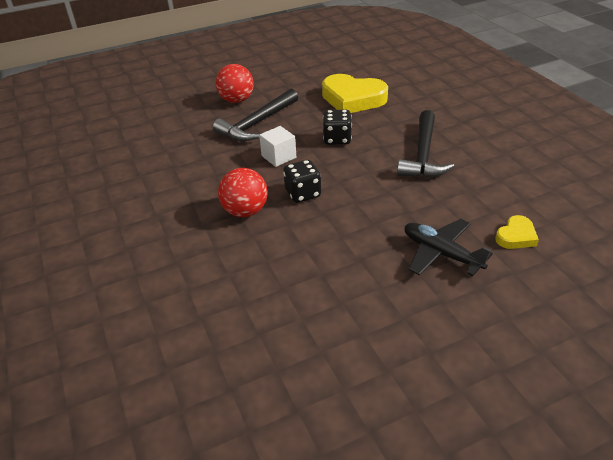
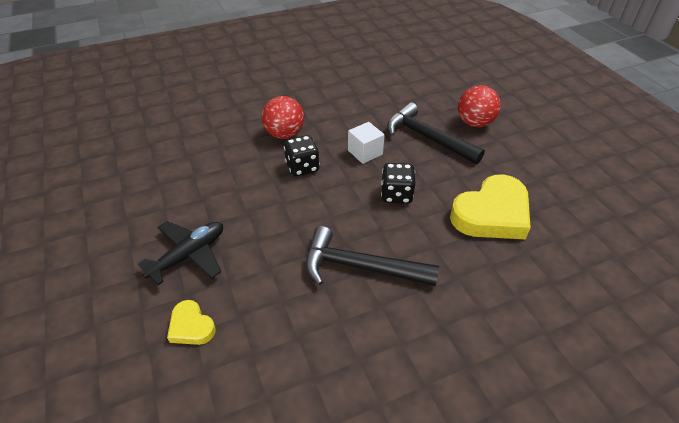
camera: 90 degrees right, 5 degrees up
(353, 99) = (491, 214): yellow heart -> yellow heart turned 150 degrees counterclockwise

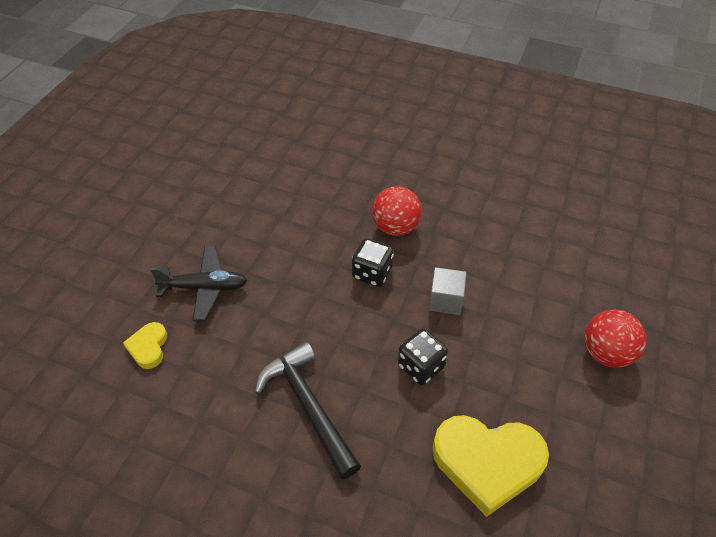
camera: 45 degrees right, 5 degrees up
(365, 152) = (445, 300): white cube -> grey cube
(427, 138) = (529, 331): black hammer -> none

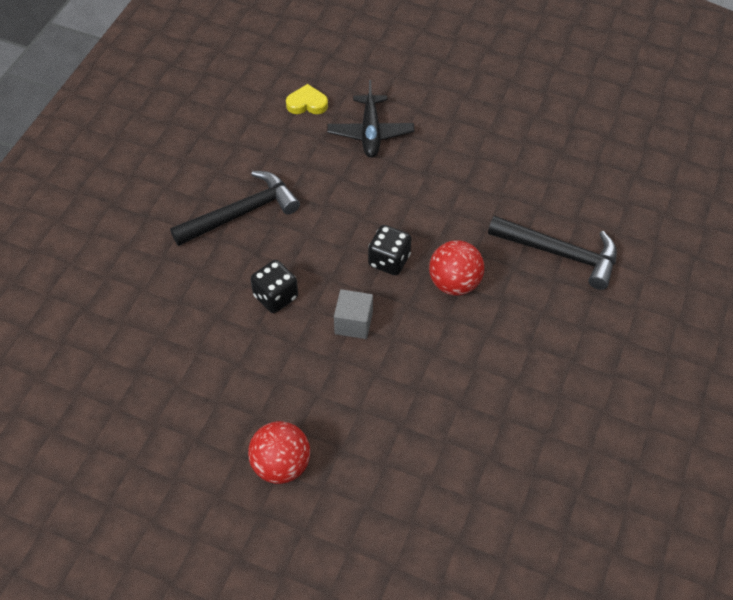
camera: 90 degrees right, 5 degrees up
(362, 161) = (559, 253): none -> black hammer
(487, 463) = (174, 341): yellow heart -> none

